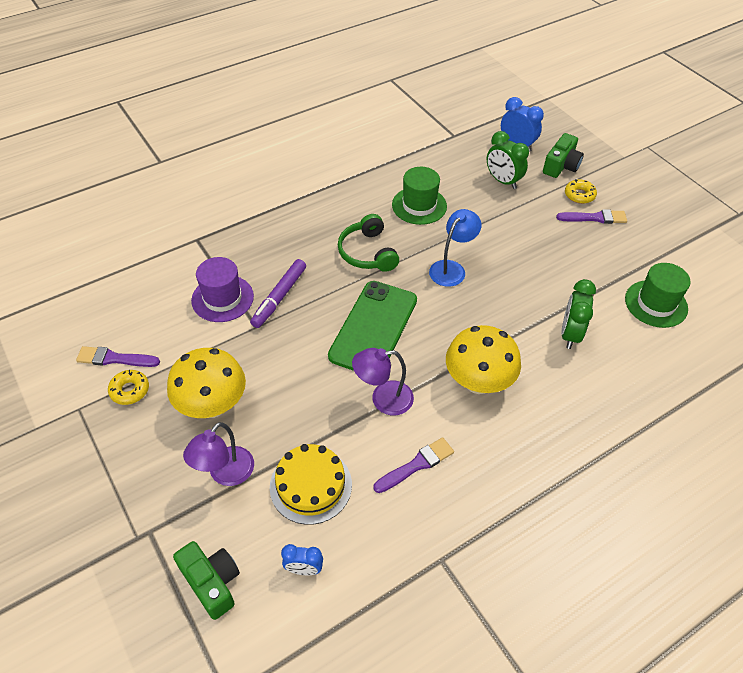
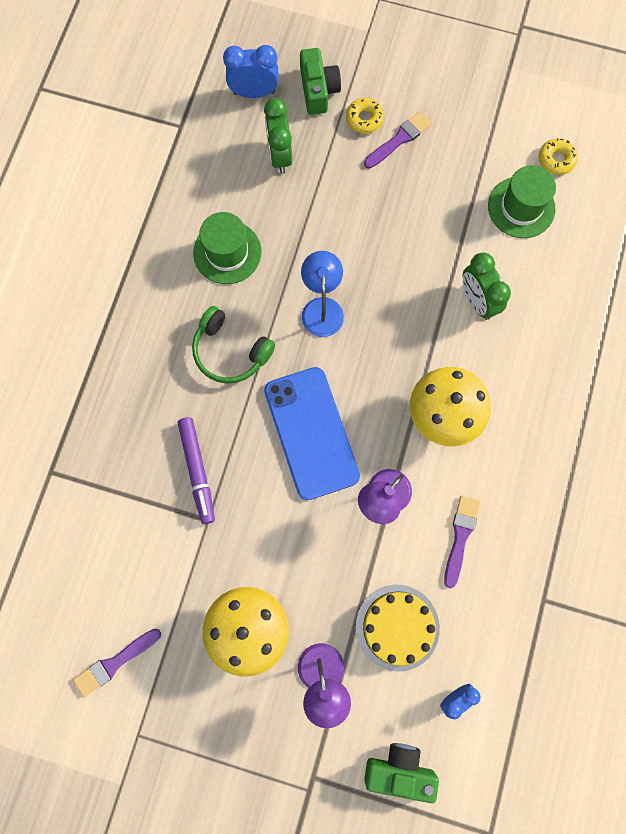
camera: 40 degrees left, 25 degrees up
(130, 390) = (163, 679): yellow donut -> yellow donut (556, 160)
(222, 298) = (146, 517): purple hat -> none
(373, 328) = (311, 433): green phone -> blue phone
(502, 181) = (279, 156): green clock -> green clock turned 75 degrees clockwise

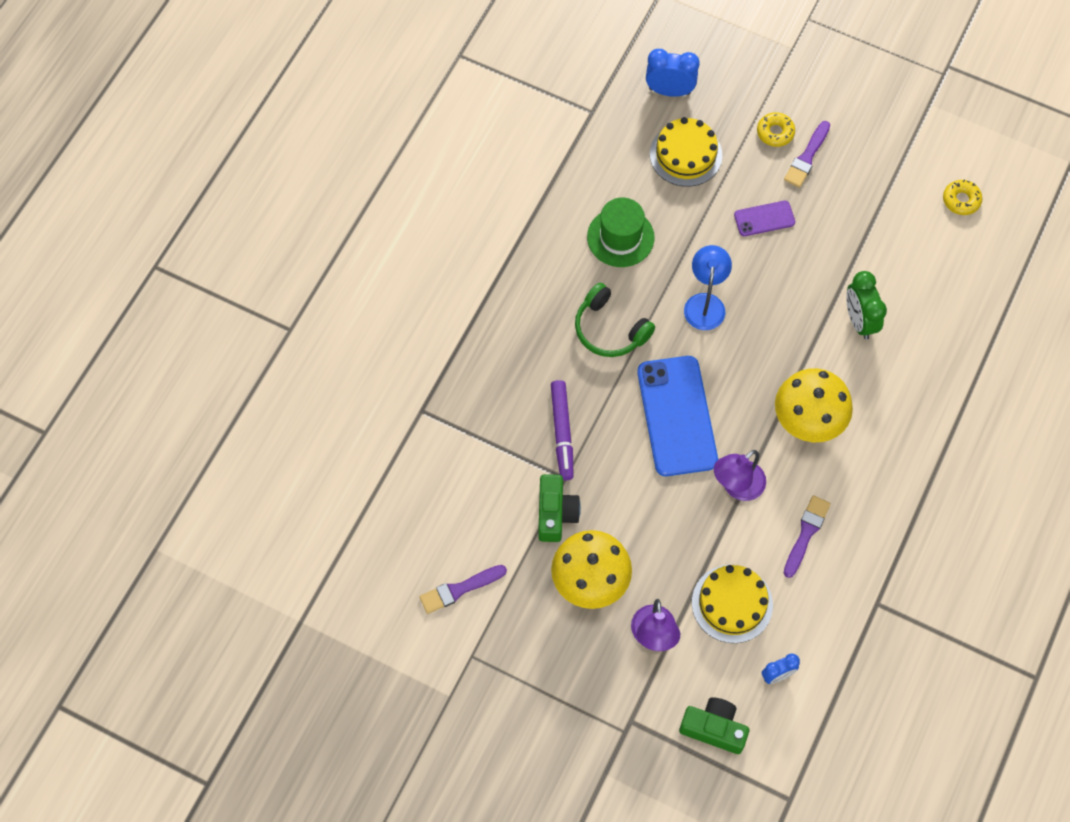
camera: 10 degrees right, 10 degrees down
(279, 156) = (685, 154): green clock -> yellow cake
(318, 90) = (733, 98): green camera -> green camera (555, 513)
(367, 210) = (764, 219): none -> purple phone
(399, 139) = (807, 157): purple brush -> purple brush turned 150 degrees clockwise
(521, 207) = (918, 240): green hat -> none

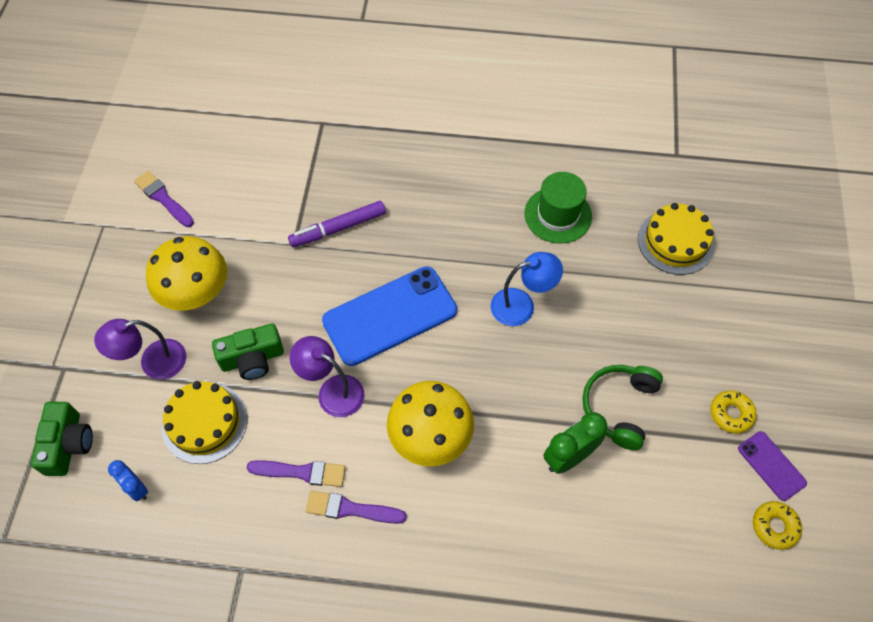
camera: 70 degrees right, 5 degrees down
(555, 513) = (256, 247): green camera -> green camera (252, 359)
(610, 329) = (458, 234): green headphones -> green headphones (619, 407)
(669, 91) = (737, 208): blue clock -> none
(764, 219) = (642, 331): purple phone -> purple phone (771, 465)
(775, 132) = (747, 312): yellow donut -> yellow donut (731, 414)
(807, 157) = (735, 350): purple brush -> purple brush (351, 509)

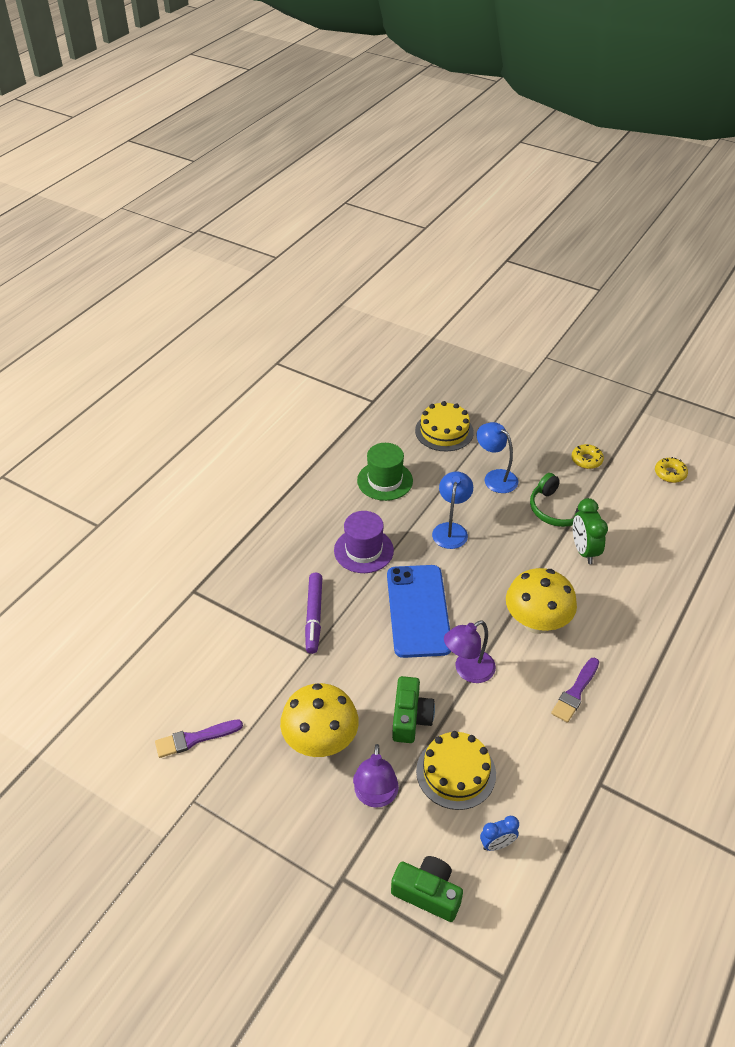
camera: 65 degrees left, 15 degrees down
(301, 472) = (531, 715): purple brush -> none
(446, 235) = (363, 550): none -> purple hat
(632, 321) = (495, 477): none -> blue lamp
(771, 465) = (629, 457): purple phone -> none

